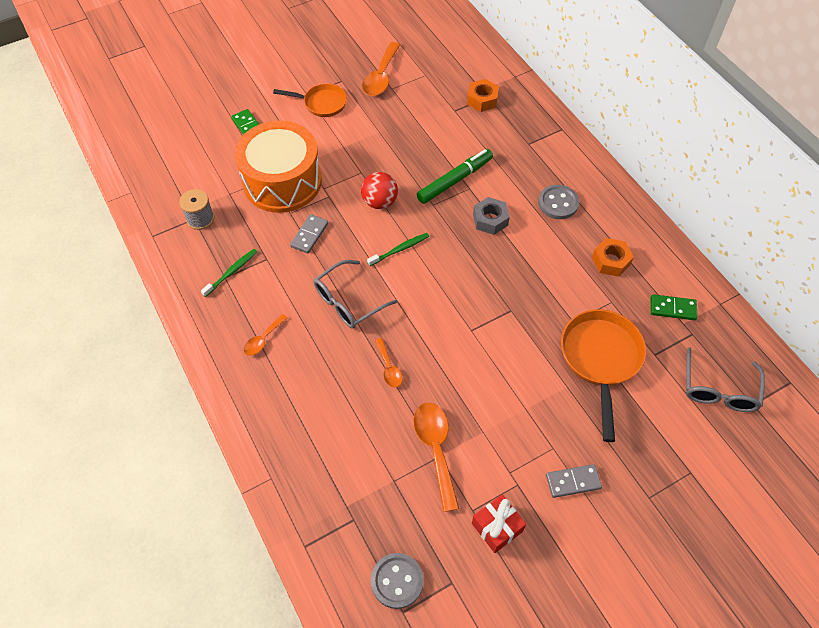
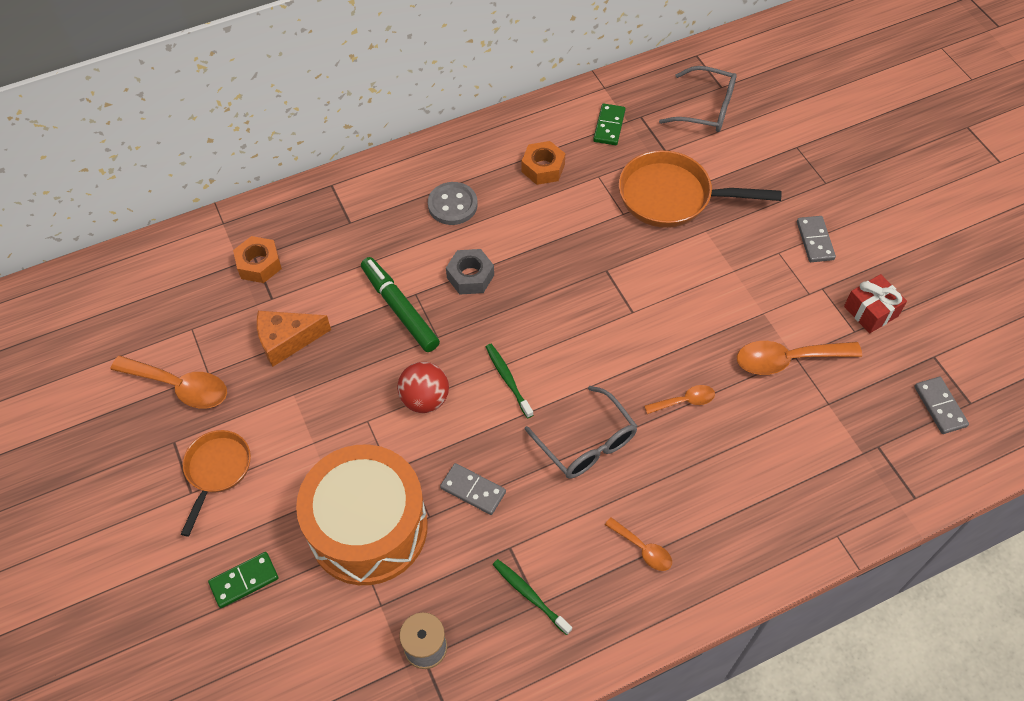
camera: 85 degrees left, 0 degrees up
(397, 581) = (940, 406): grey button -> grey domino
(421, 123) = (287, 340): none -> orange cheese

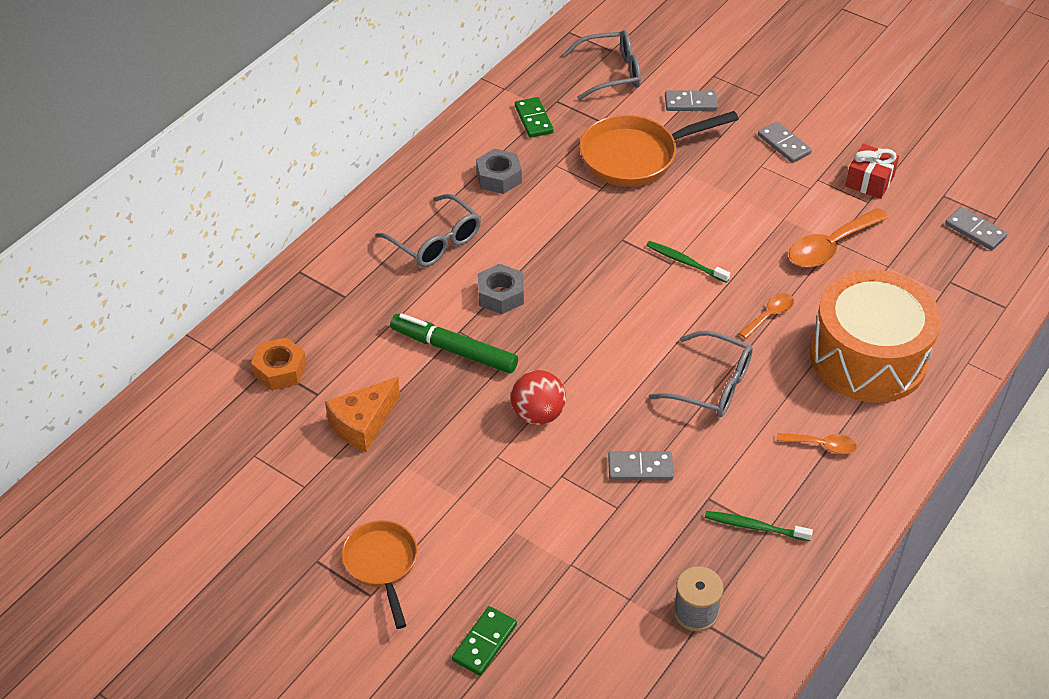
camera: 30 degrees left, 10 degrees down
(180, 387) = (284, 510): orange spoon -> none
(368, 527) = (568, 543): orange drum -> orange drum (868, 357)
(452, 205) = (436, 242): grey button -> grey glasses
(508, 379) = (602, 365): green toothbrush -> green toothbrush (685, 262)
(543, 168) = (498, 177): orange nut -> grey nut
(757, 165) = (690, 103): none -> grey domino

